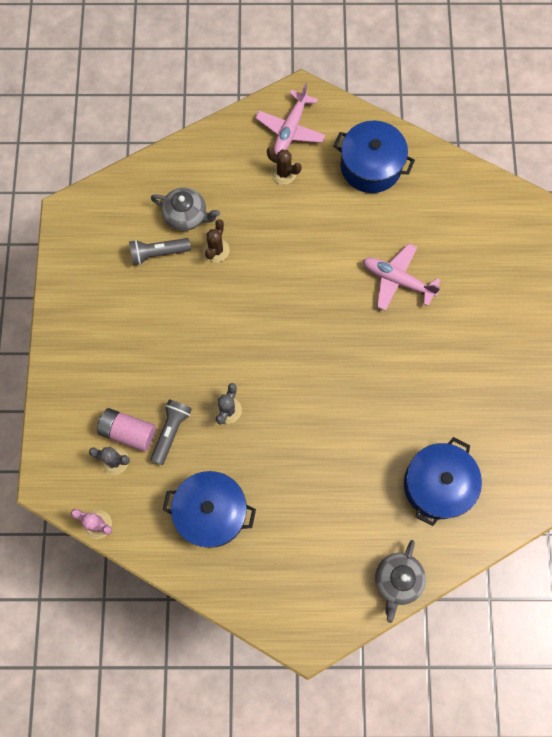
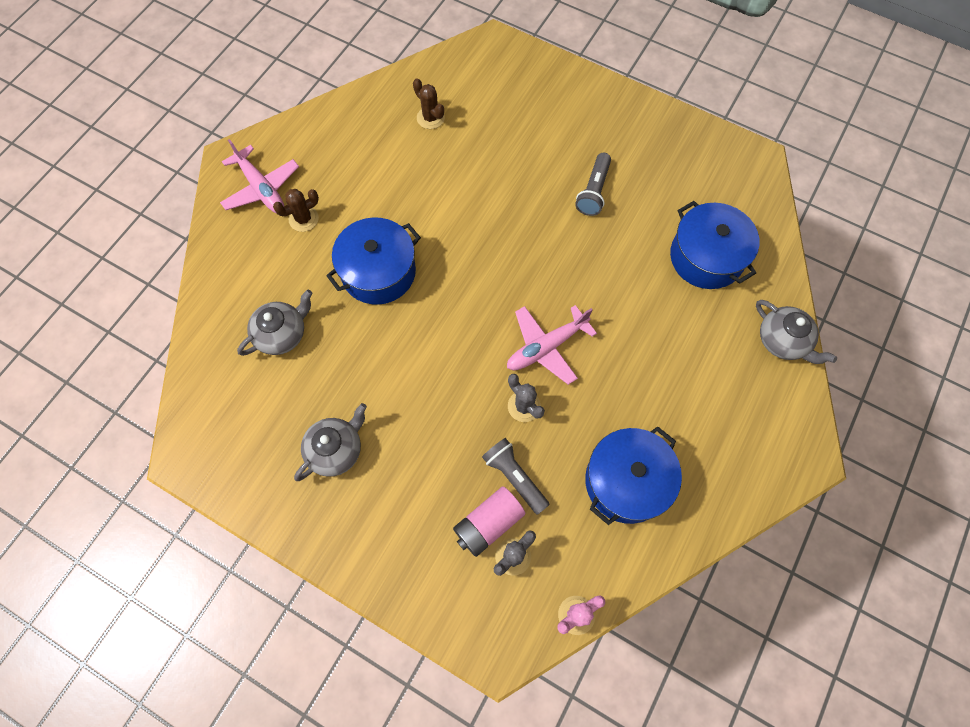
camera: 60 degrees left, 5 degrees down
(124, 302) = (336, 450): none -> grey teapot
(158, 253) = (304, 384): grey flashlight -> grey flashlight (593, 191)
(216, 250) = (341, 325): brown cactus -> brown cactus (430, 118)
(371, 166) = (353, 142): blue pot -> blue pot (378, 272)
(397, 280) = (484, 182): pink plane -> pink plane (546, 347)

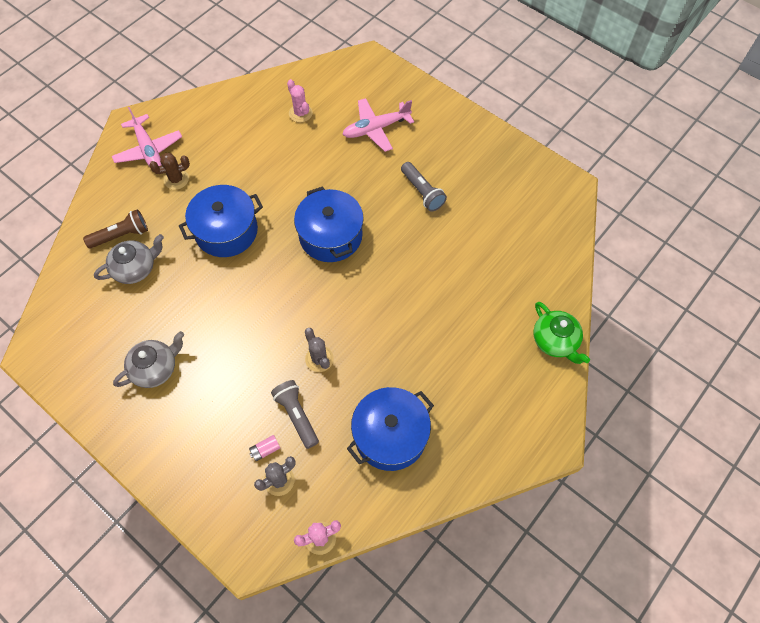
camera: 10 degrees right, 5 degrees down
(255, 297) = (121, 235): none -> brown flashlight
(430, 118) = (300, 113): brown cactus -> pink cactus
(488, 524) = (265, 450): pink battery -> pink battery, size x0.50
(546, 347) = (350, 314): pink plane -> pink plane (376, 129)
(593, 191) = (422, 192): grey flashlight -> grey flashlight turned 60 degrees counterclockwise
(706, 257) = (505, 261): blue pot -> blue pot (330, 236)
(783, 341) = (555, 341): grey teapot -> green teapot

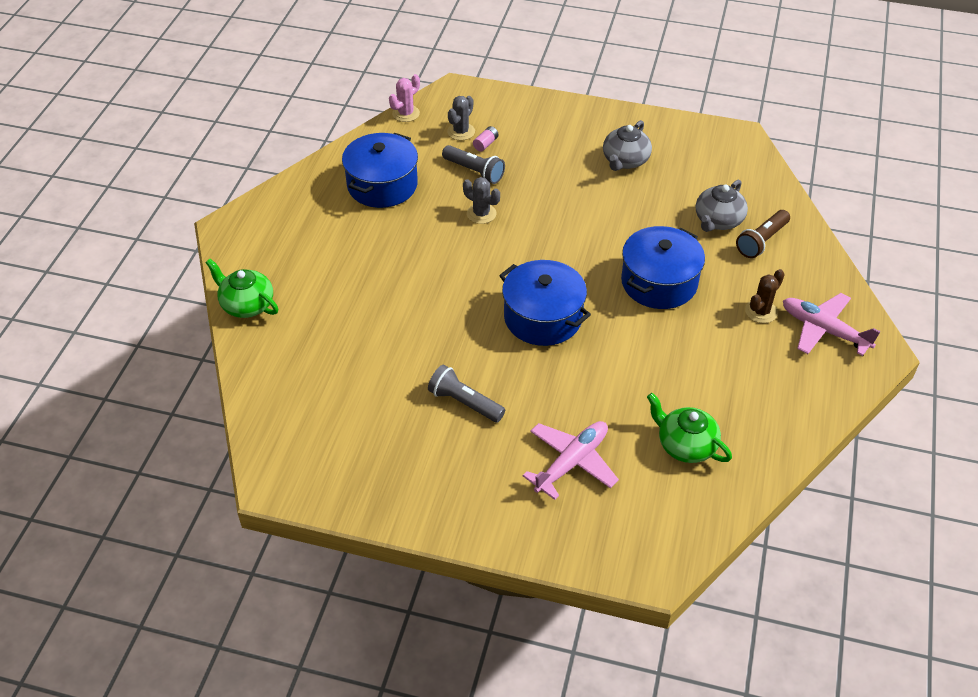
camera: 155 degrees right, 15 degrees down
(300, 113) = (685, 445): pink cactus -> green teapot

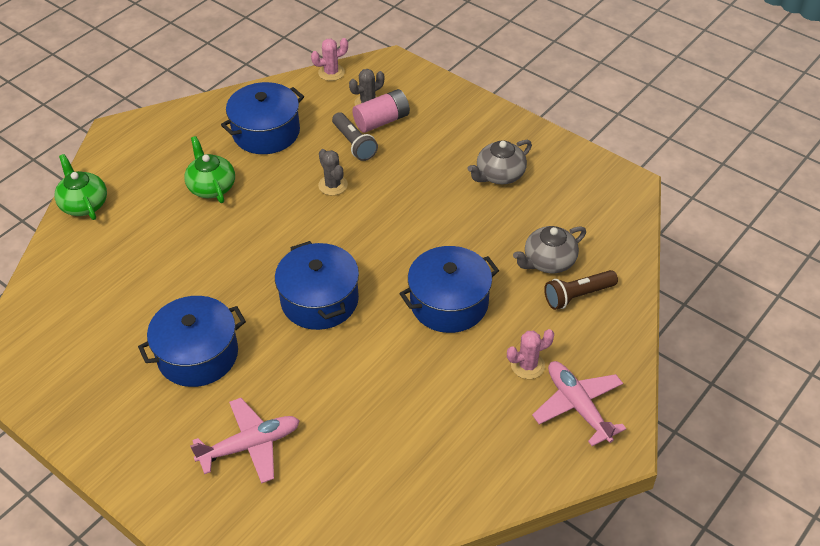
camera: 25 degrees right, 0 degrees up
(464, 402) = (198, 355): grey flashlight -> blue pot
(485, 144) = (382, 121): pink battery -> pink battery, size x2.01
(685, 445) = (363, 469): green teapot -> green teapot (211, 187)
(761, 311) = (527, 365): brown cactus -> pink cactus

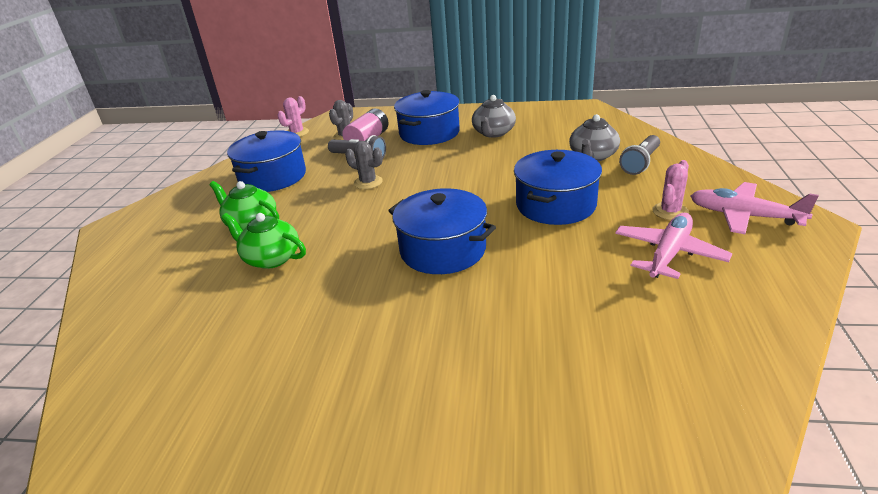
camera: 30 degrees left, 15 degrees down
(84, 204) = (111, 287): green teapot -> green teapot (271, 258)
(198, 355) = (362, 345): blue pot -> blue pot (429, 133)
(250, 445) = (513, 393): pink plane -> pink plane (669, 253)
(577, 295) = (640, 163): brown flashlight -> grey flashlight

